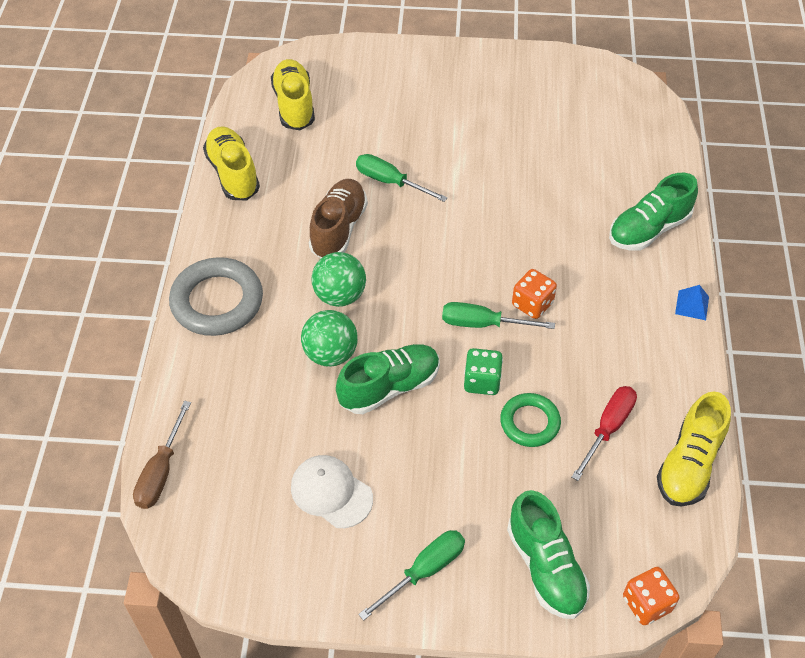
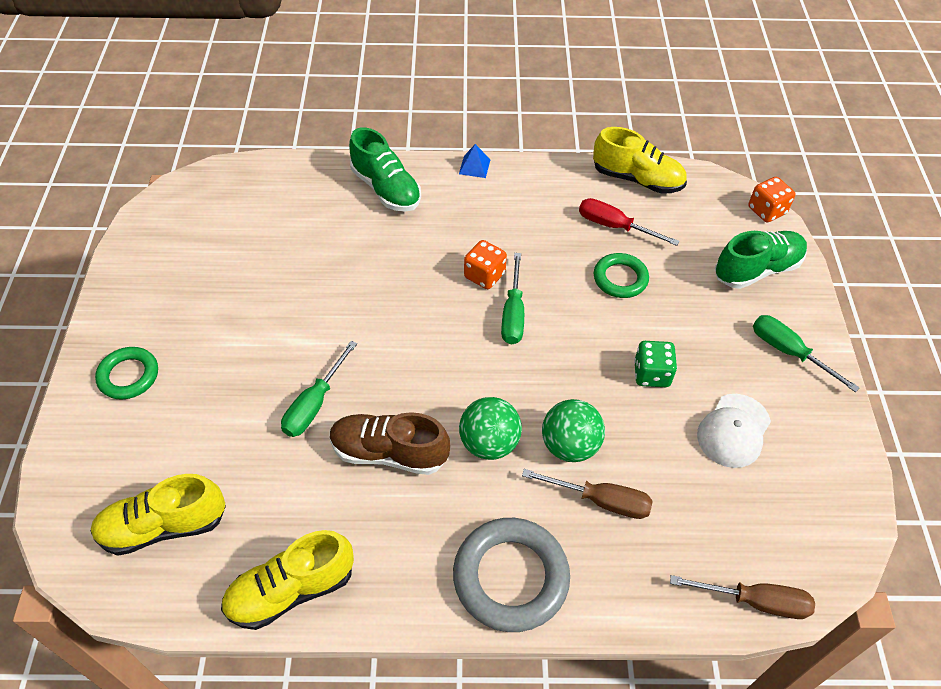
camera: 95 degrees left, 0 degrees up
(273, 370) = (600, 500): none -> brown screwdriver
(389, 387) = (602, 389): green shoe -> none
(426, 74) = (128, 376): none -> green ring
(482, 381) = (582, 314): green dice -> green dice (651, 374)

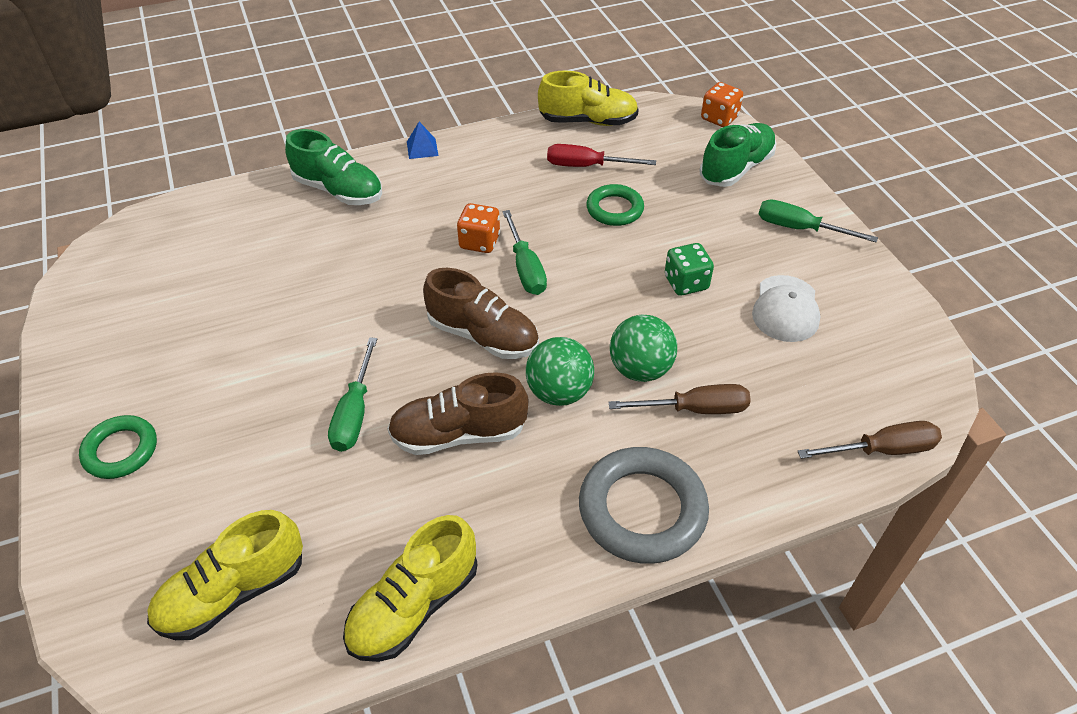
camera: 20 degrees left, 5 degrees down
(448, 368) = (483, 336): none -> brown shoe

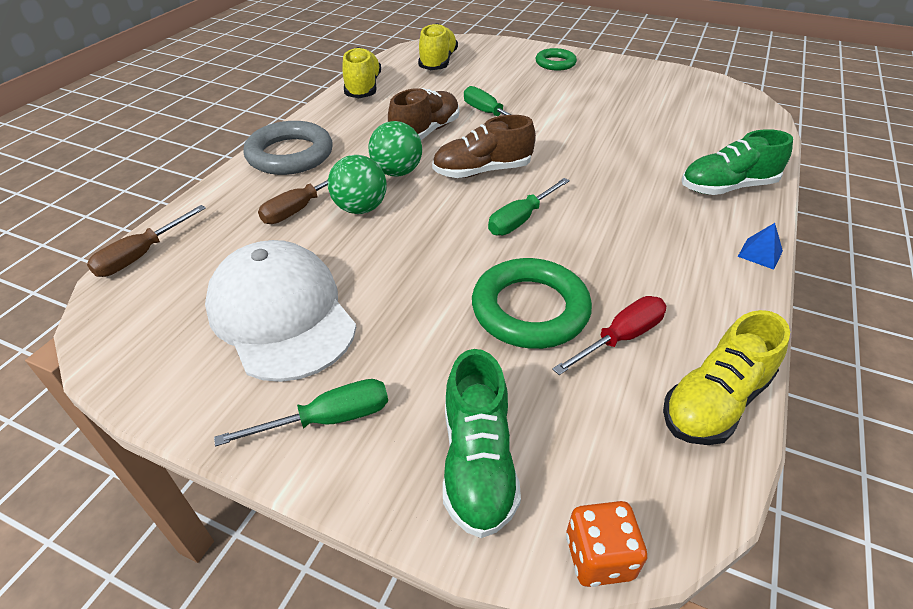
camera: 135 degrees right, 5 degrees down
(479, 242) = (579, 216): orange dice -> none
(525, 268) = (521, 219): green screwdriver -> green screwdriver turned 75 degrees counterclockwise
(614, 209) = (530, 309): green ring -> green ring, size x1.66
(686, 283) = (390, 283): green dice -> none
(786, 309) = (281, 314): white cap -> white cap, size x1.78

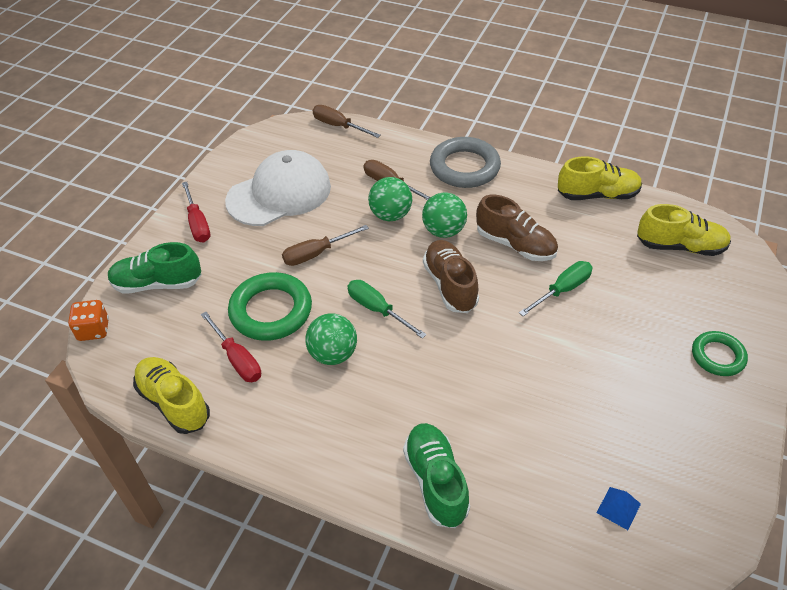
camera: 90 degrees right, 5 degrees up
(328, 419) = (198, 223): green screwdriver -> red screwdriver
(423, 270) = (316, 254): none -> brown screwdriver
(593, 252) = (333, 354): none -> green ball
(760, 253) = (325, 479): blue pyramid -> blue pyramid (618, 508)

